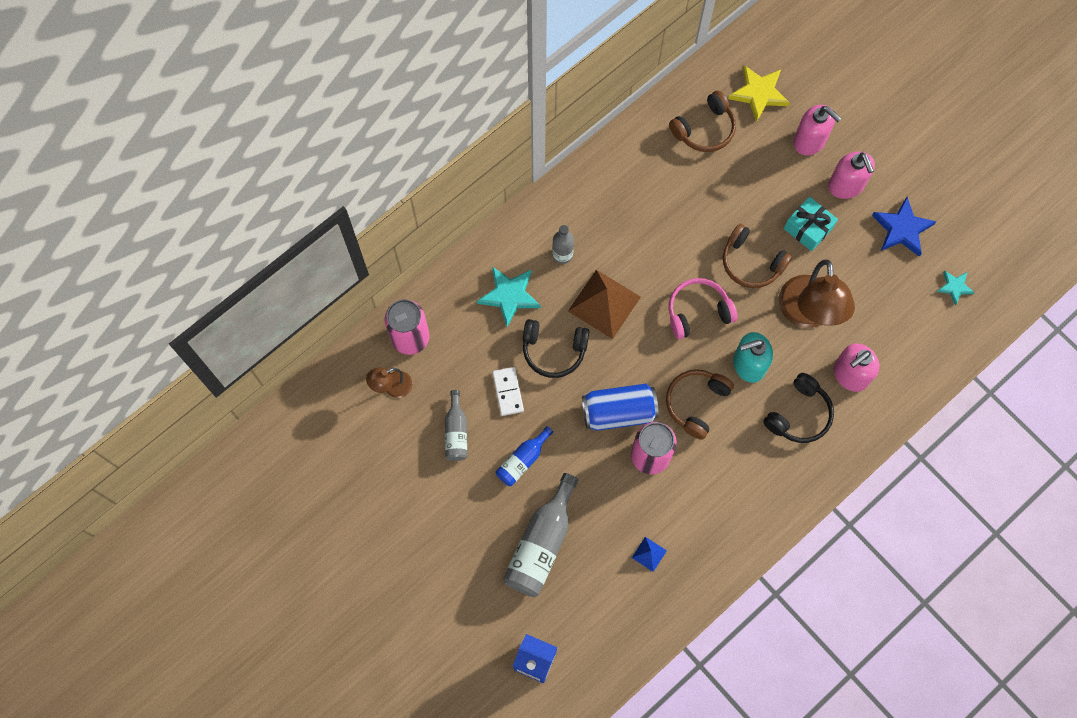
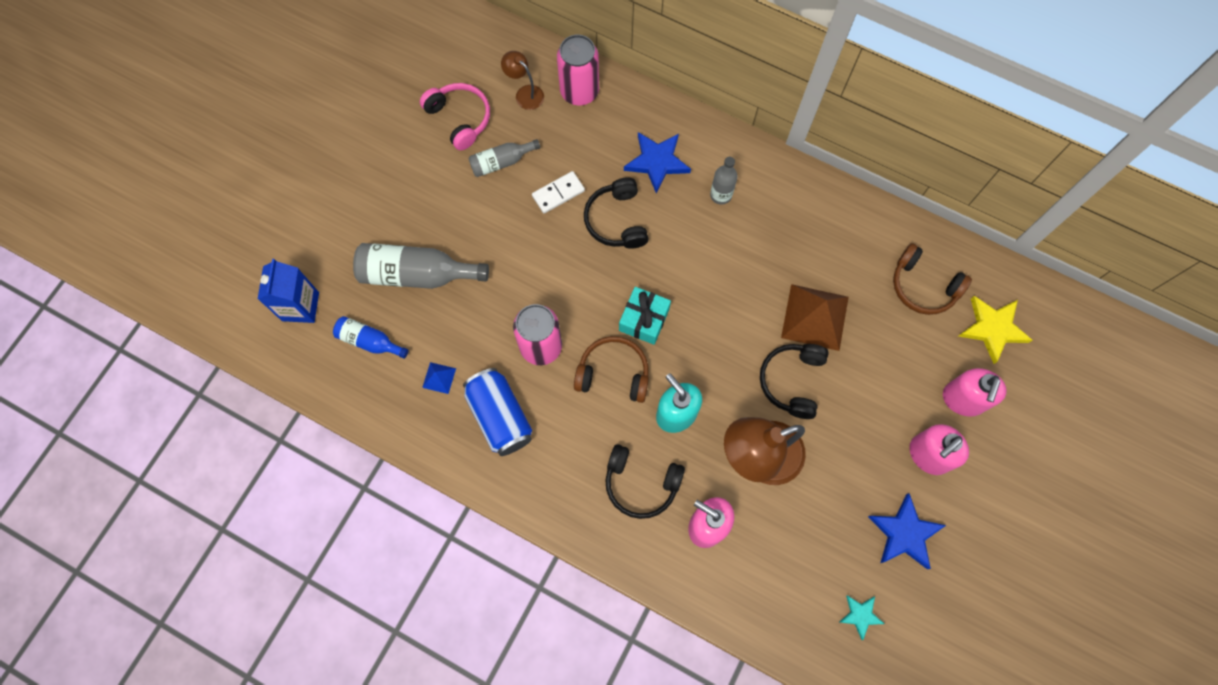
camera: 70 degrees right, 0 degrees up
(509, 296) = (657, 162): turquoise star -> blue star
(522, 460) = (494, 229): blue bottle -> blue bottle (369, 341)
(604, 304) = (685, 251): brown pyramid -> brown pyramid (814, 317)
(618, 412) = (576, 301): blue can -> blue can (500, 417)
(698, 312) = (714, 344): pink headphones -> pink headphones (459, 119)
(751, 262) = (792, 381): brown headphones -> black headphones
(808, 228) = (858, 429): turquoise gift -> turquoise gift (644, 320)

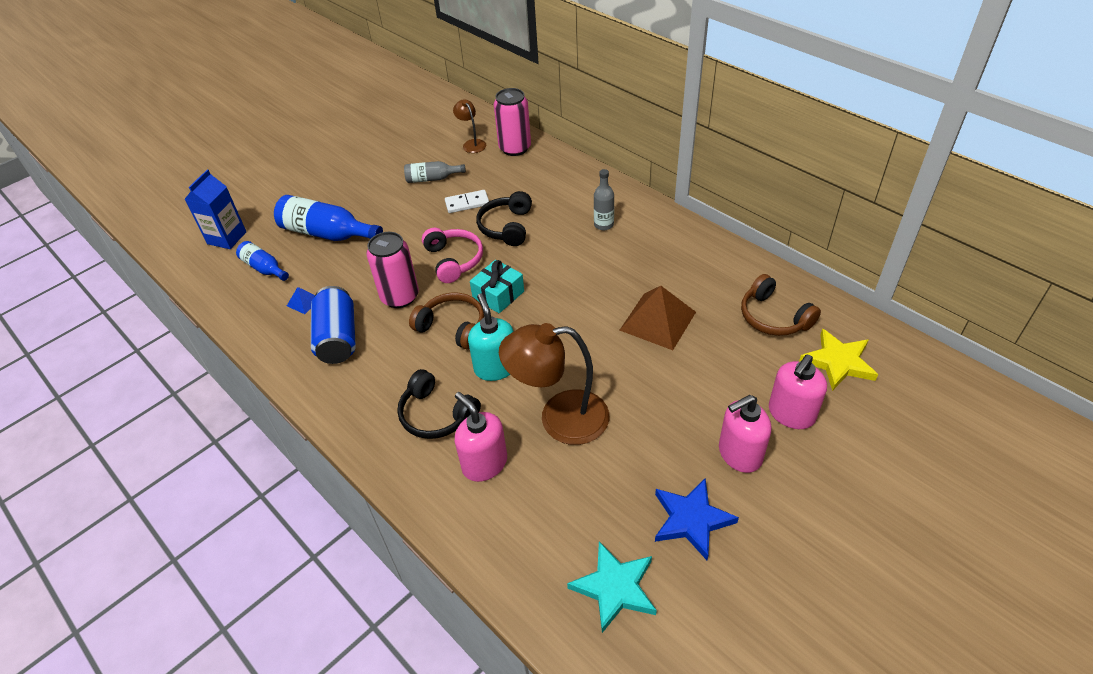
camera: 20 degrees right, 25 degrees down
(416, 274) = (327, 233): grey bottle -> blue bottle
(459, 119) = (414, 150): pink headphones -> pink headphones (454, 260)
(657, 162) = (558, 196): blue star -> none
(792, 381) = (617, 364): black headphones -> none
(860, 615) = (615, 588): turquoise star -> turquoise star, size x1.73

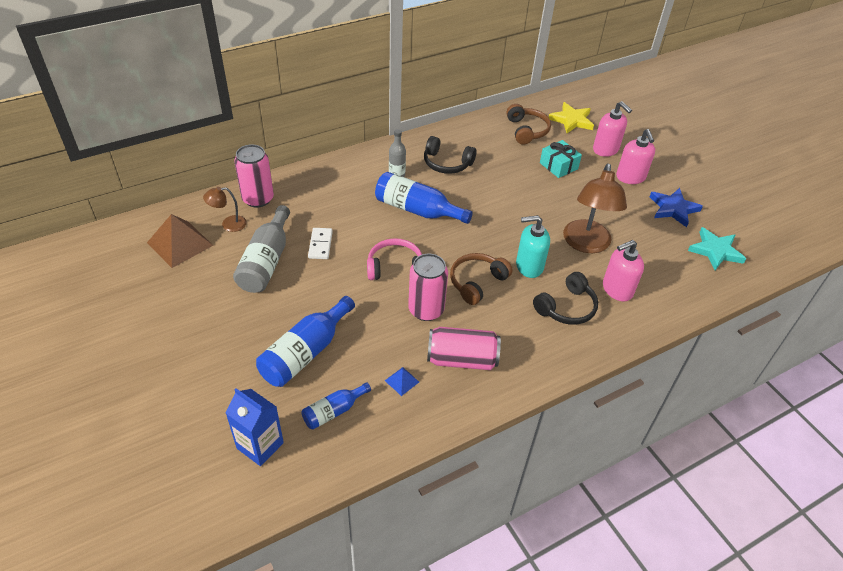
camera: 80 degrees left, 0 degrees up
(338, 338) = (462, 359): blue can -> pink can
(432, 179) = (266, 261): grey bottle -> grey bottle, size x1.74
(498, 295) = (450, 249): turquoise gift -> turquoise gift (558, 166)
(506, 227) = (368, 227): black headphones -> black headphones (447, 163)
(551, 254) = (417, 210): none -> blue bottle
(657, 321) = (511, 177): brown pyramid -> brown pyramid (180, 244)
(773, 317) = (526, 130): brown headphones -> brown headphones turned 75 degrees counterclockwise

